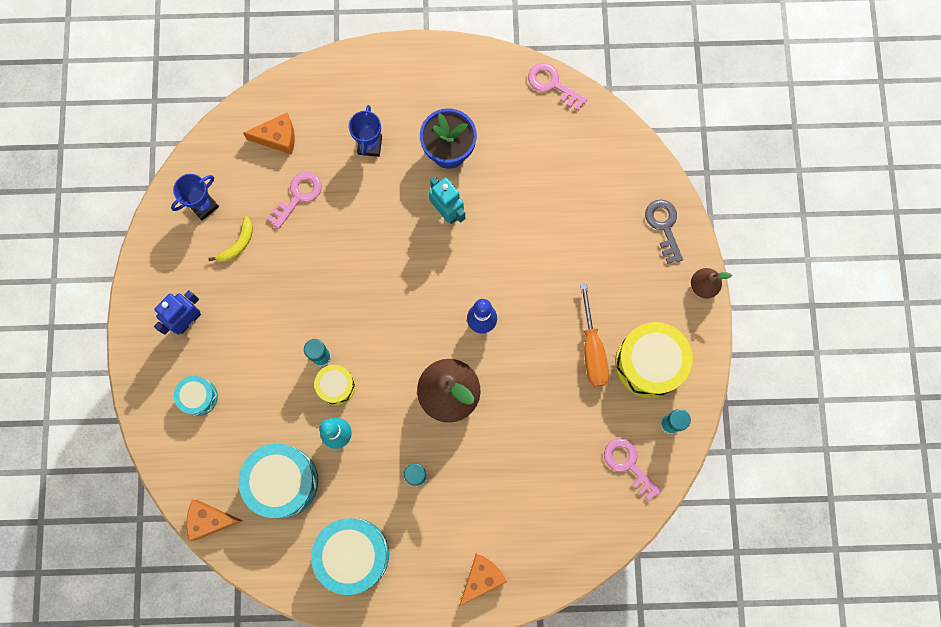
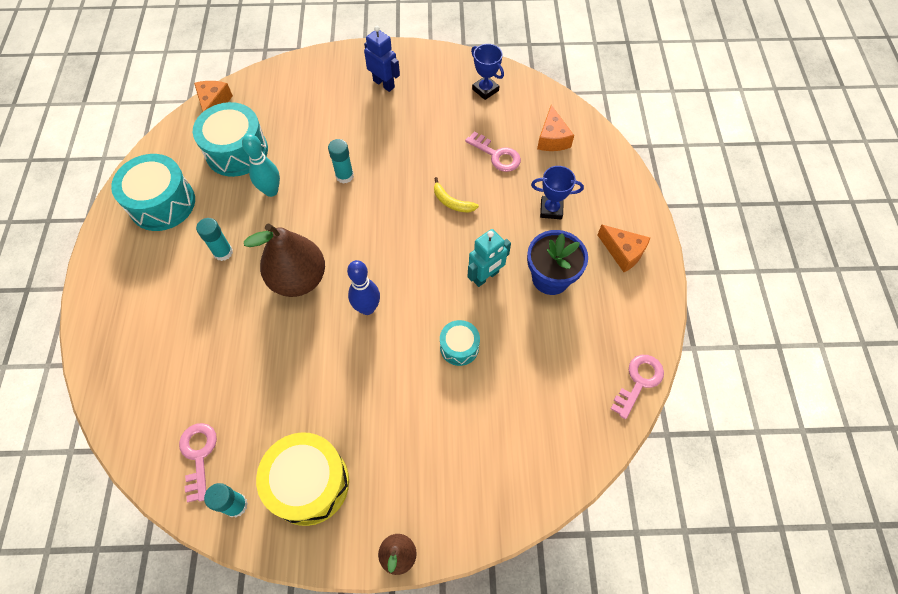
camera: 90 degrees right, 15 degrees down
(198, 397) = (318, 93): turquoise drum -> turquoise drum (459, 347)
(238, 244) = (450, 114): yellow banana -> yellow banana (451, 202)
(336, 386) = (316, 187): yellow drum -> none
(481, 577) = (115, 308): orange cheese -> orange cheese (623, 252)
(592, 349) = (331, 419): orange screwdriver -> none
(628, 464) = (198, 455): pink key -> pink key turned 60 degrees counterclockwise
(664, 226) = (474, 507): grey key -> none

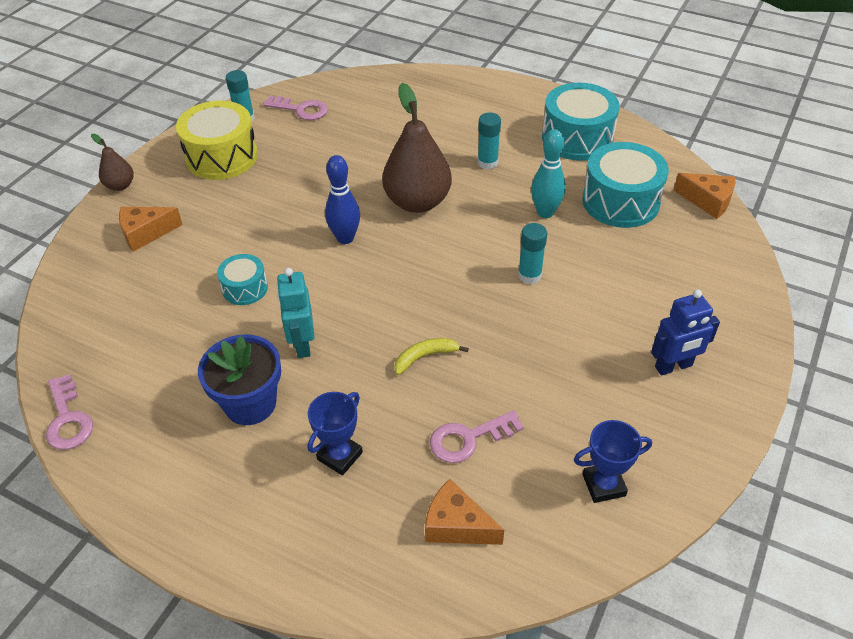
camera: 120 degrees right, 15 degrees down
(623, 252) = (217, 503): orange cheese -> orange cheese (146, 233)

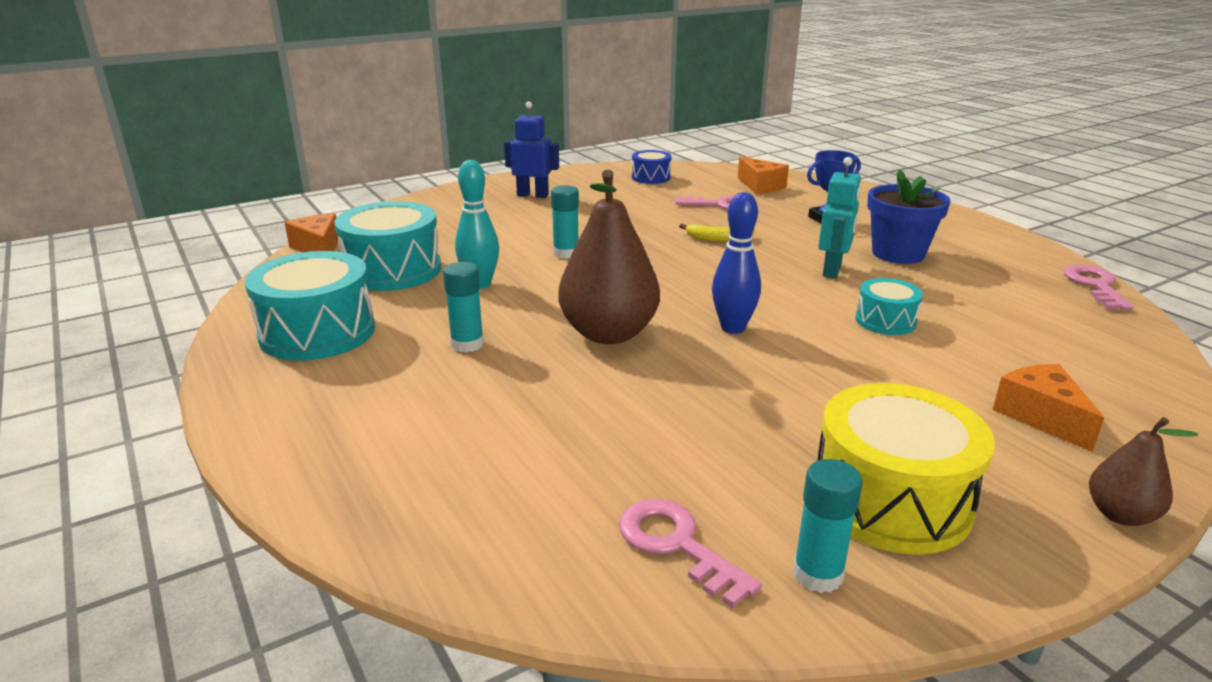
camera: 150 degrees left, 20 degrees down
(146, 233) = (1041, 416): orange cheese -> orange cheese turned 120 degrees counterclockwise
(603, 485) = (651, 177): blue trophy -> blue drum

